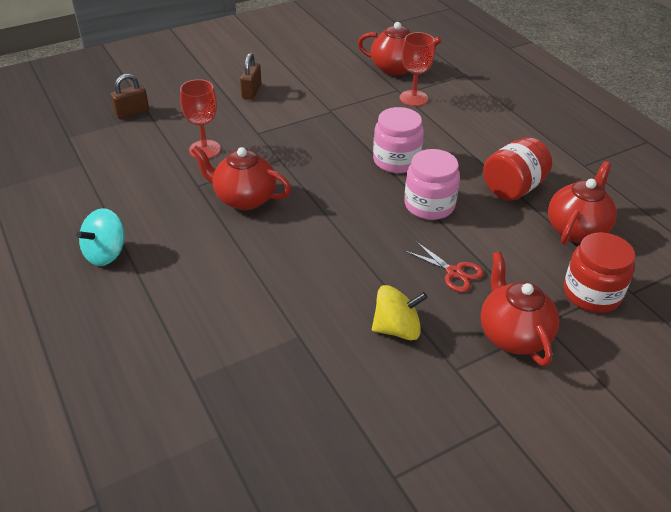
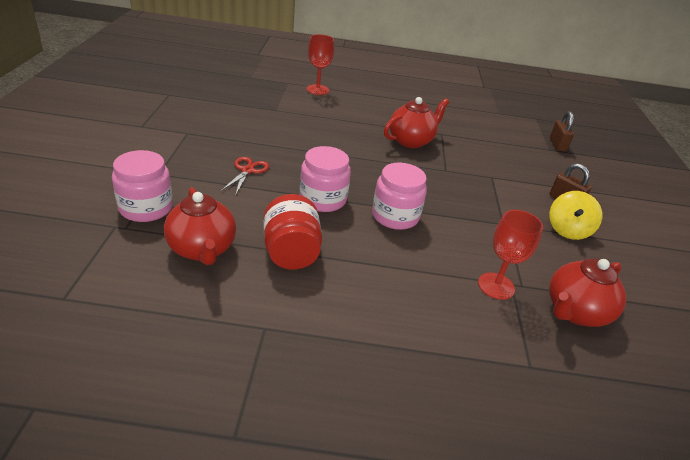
camera: 120 degrees right, 5 degrees down
(106, 253) = (402, 94): turquoise spinning top -> none
(205, 149) = (484, 150): red goblet -> red goblet (317, 90)
(397, 329) = (238, 132): yellow spinning top -> yellow spinning top (568, 230)
(454, 272) = (247, 170): red scissors -> red scissors turned 120 degrees clockwise
(513, 335) = (174, 160): red teapot -> none
(591, 293) = (146, 208): red jar -> pink jar

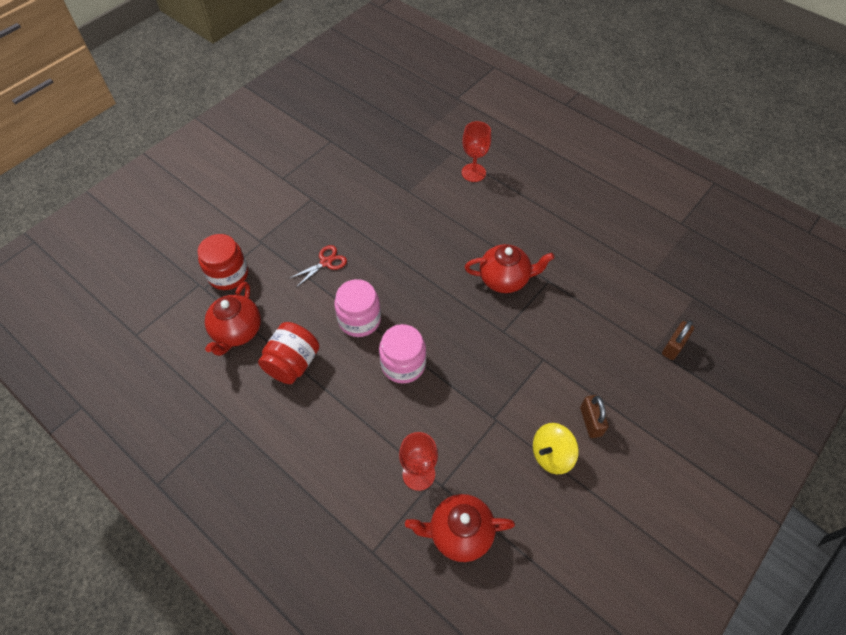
camera: 40 degrees right, 20 degrees up
(146, 208) = (228, 274): pink jar -> red jar

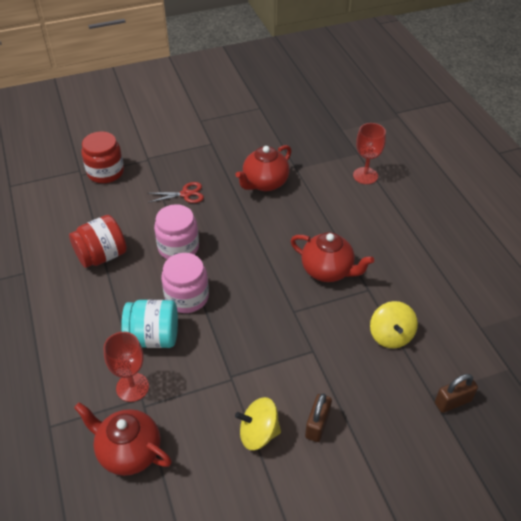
camera: 30 degrees right, 10 degrees down
(237, 332) = (80, 215): red teapot -> red teapot (264, 183)
(402, 418) = (153, 337): none -> turquoise jar
(593, 314) = (391, 335): none -> yellow spinning top

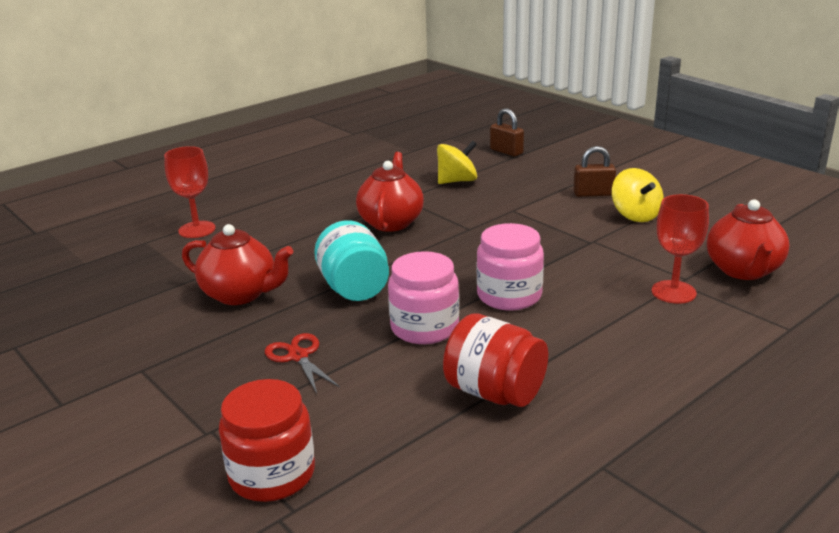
camera: 110 degrees left, 20 degrees down
(153, 337) = (593, 300): turquoise jar -> turquoise jar (354, 288)

